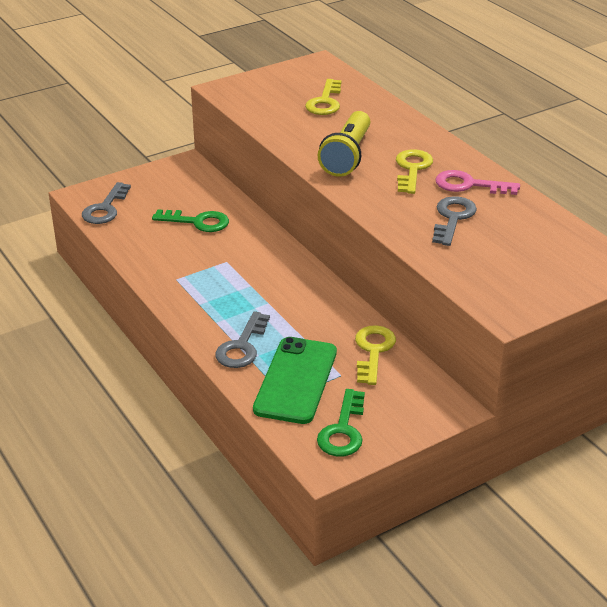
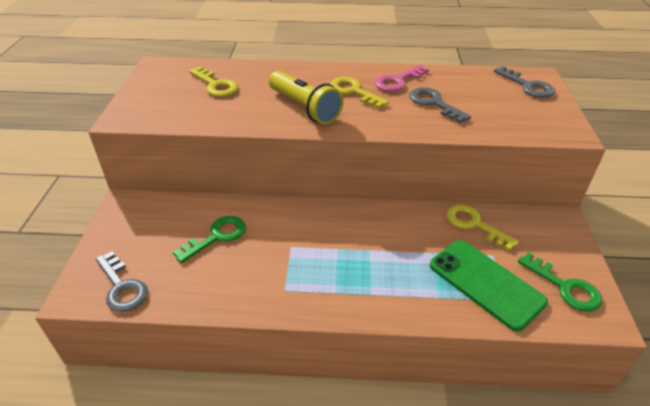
camera: 55 degrees left, 5 degrees up
(242, 346) = (418, 294): grey key -> grey key (528, 86)

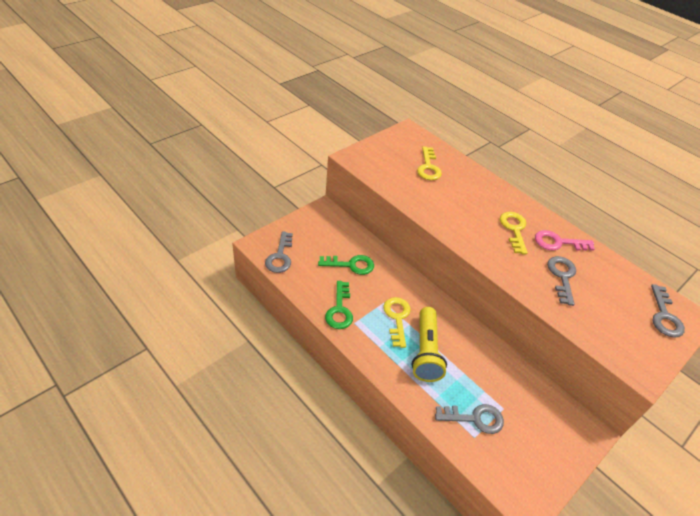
camera: 40 degrees right, 5 degrees up
(304, 108) = (465, 219): yellow flashlight -> yellow flashlight (426, 352)
(474, 225) = (517, 381): yellow key -> yellow key (397, 318)
(485, 283) = (475, 418): green phone -> grey key
(565, 287) = (527, 467): green key -> green key (339, 310)

